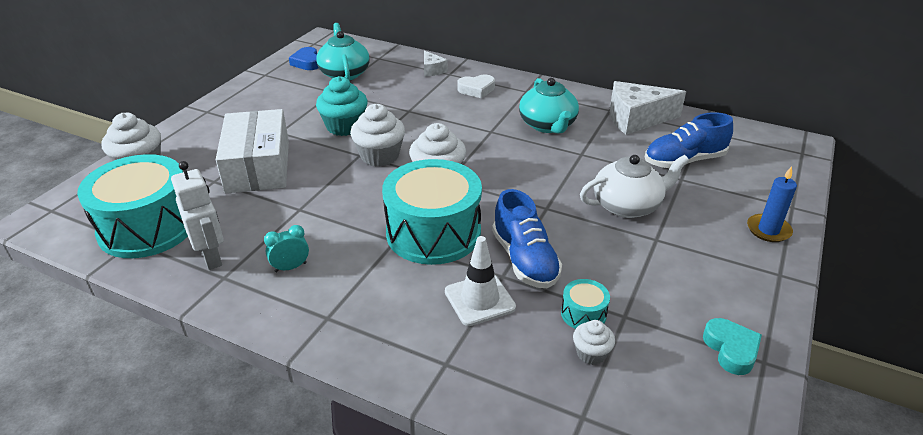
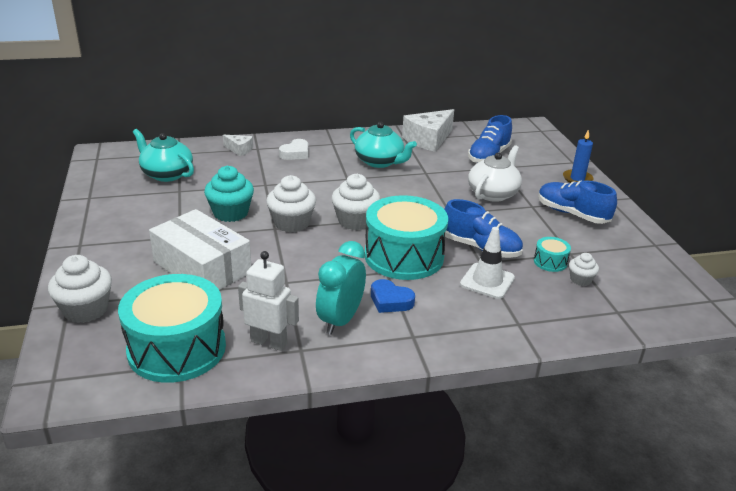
camera: 40 degrees left, 5 degrees down
(290, 267) = (340, 320): turquoise clock -> turquoise clock, size x1.86
(307, 62) = (116, 176): blue heart -> blue heart (390, 301)
(696, 270) = (572, 214): none -> blue shoe
(731, 349) = (636, 246): turquoise heart -> none

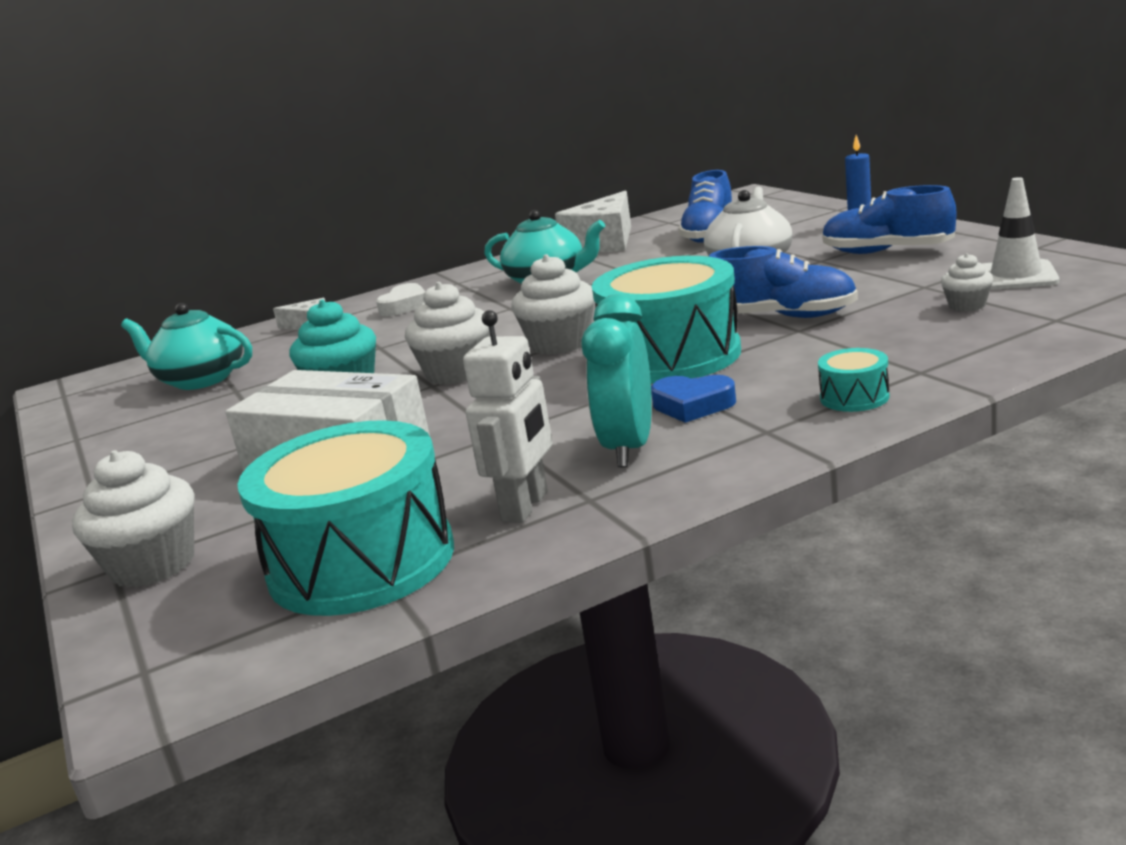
camera: 10 degrees left, 10 degrees down
(269, 342) = (526, 506): white robot -> white robot turned 105 degrees clockwise
(487, 281) = (827, 344): white traffic cone -> white traffic cone (1016, 276)
(550, 262) = (903, 301): turquoise drum -> turquoise drum (854, 397)

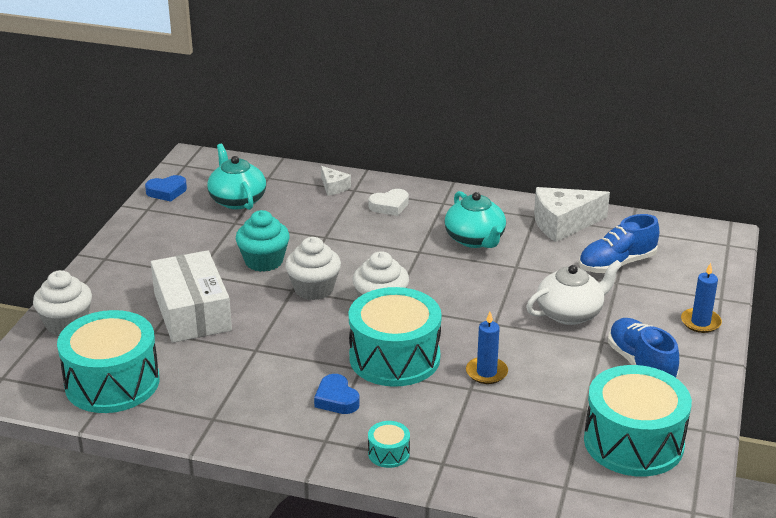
camera: 40 degrees right, 10 degrees up
(79, 418) = (167, 192): none -> blue heart
(526, 506) = (192, 402): white robot -> none
(629, 448) = (272, 403): turquoise clock -> none
(783, 317) = (486, 372): blue shoe -> blue candle
(967, 305) = (562, 441): white cupcake -> none
(1016, 276) = (633, 442): white traffic cone -> turquoise drum

